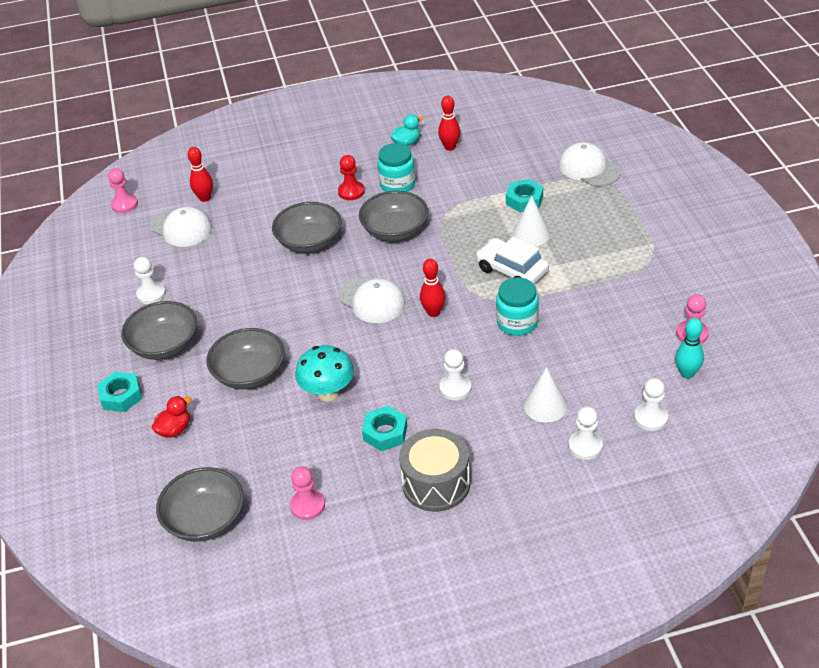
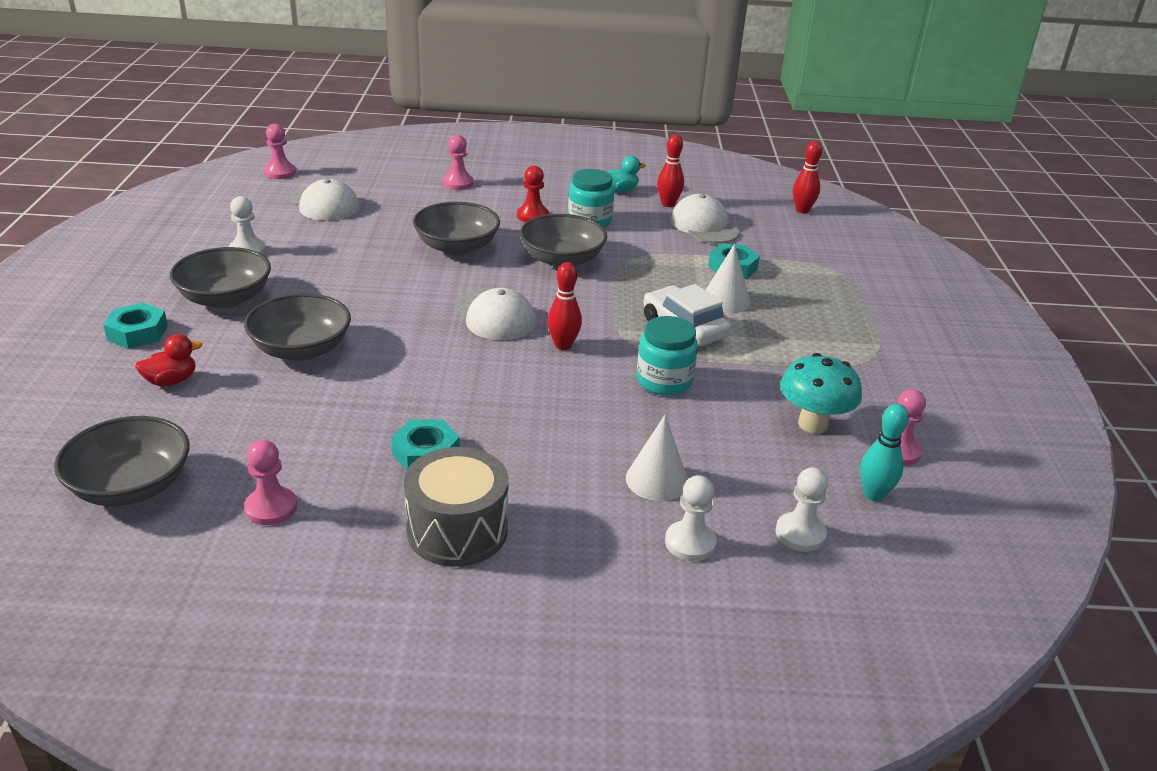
camera: 10 degrees right, 10 degrees down
(205, 198) = (368, 186): red bowling pin -> red bowling pin (802, 210)
(274, 173) = (458, 183): none -> pink pawn
(328, 393) = (381, 392): turquoise mushroom -> turquoise mushroom (813, 424)
(455, 388) = (546, 429): white pawn -> none
(589, 168) = (826, 257): white cap -> white cap (704, 226)

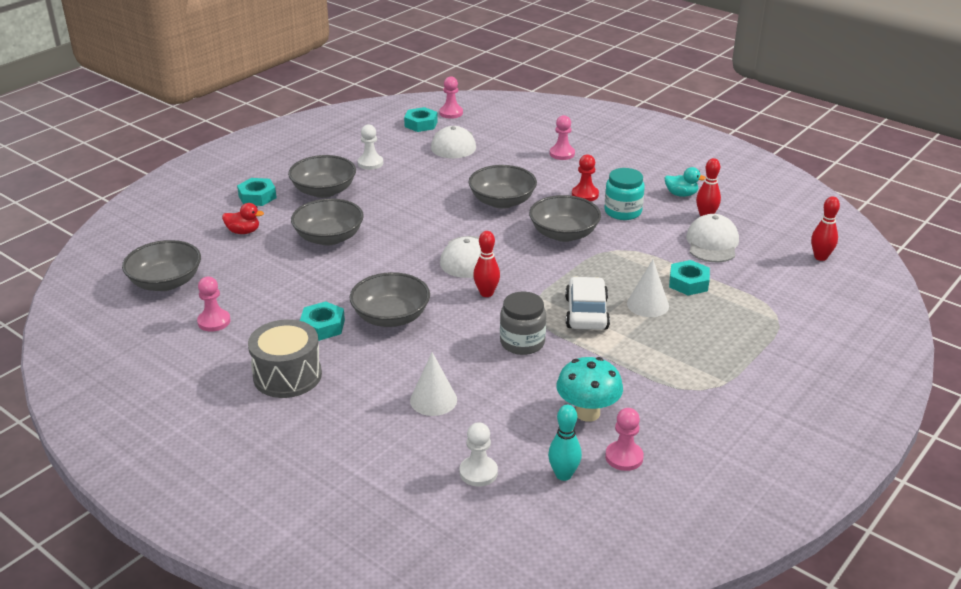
camera: 40 degrees right, 0 degrees up
(257, 192) = (421, 124): none -> turquoise nut
(493, 410) = (391, 317): none -> grey bowl
(664, 381) = (522, 342): turquoise jar -> grey jar
(690, 543) = (404, 444): white pawn -> none

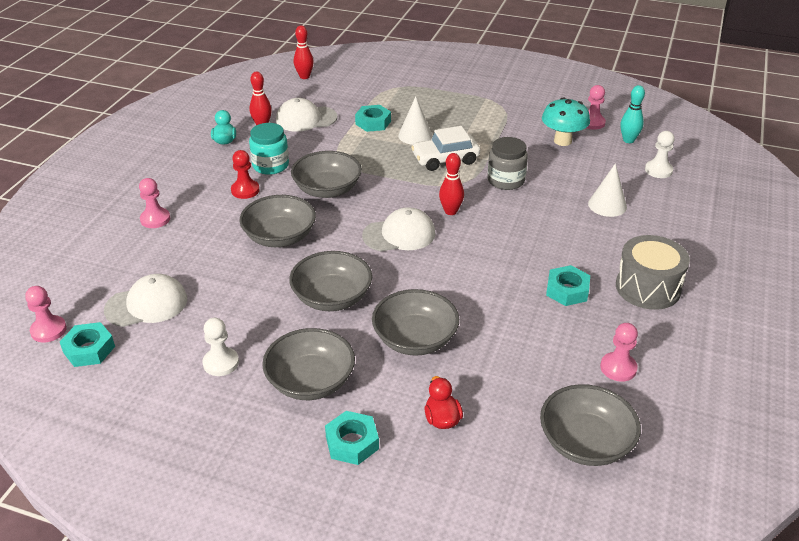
camera: 110 degrees left, 5 degrees up
(391, 317) = (523, 254): grey bowl -> grey bowl (332, 298)

